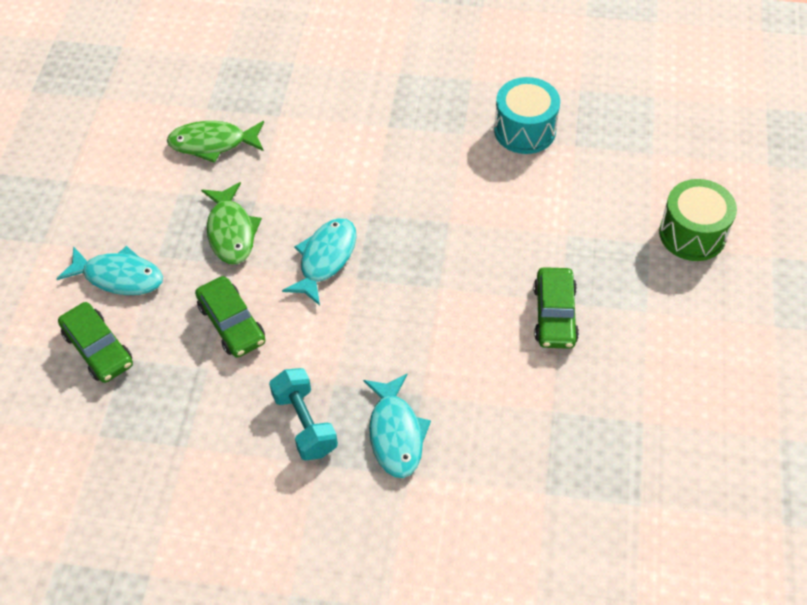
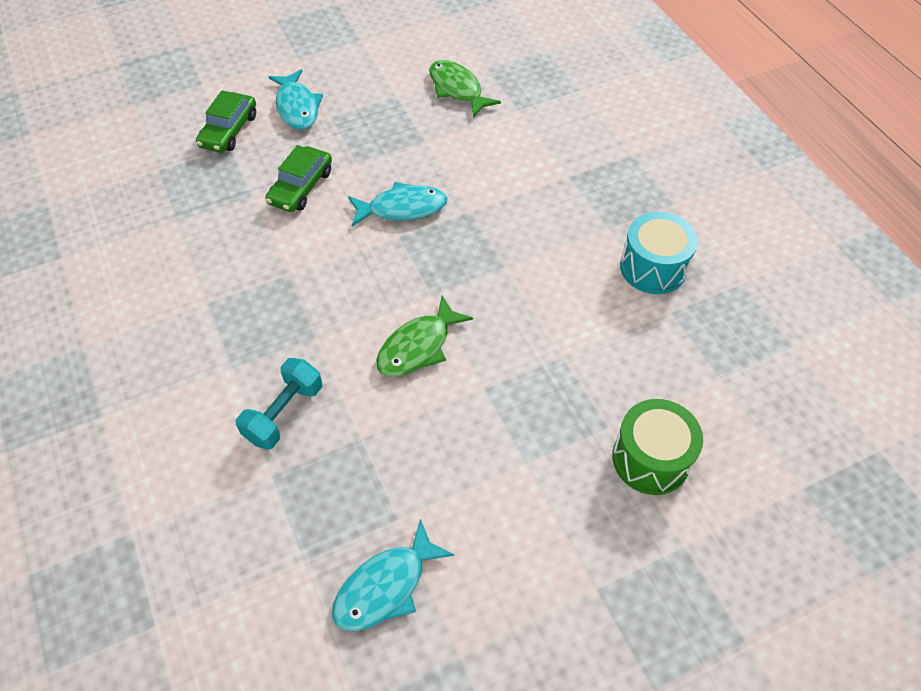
camera: 55 degrees right, 0 degrees up
(231, 232) = (384, 142): green fish -> green fish (418, 347)
(305, 423) = (239, 276): turquoise dumbbell -> turquoise dumbbell (284, 413)
(396, 433) = (266, 338): turquoise fish -> turquoise fish (385, 587)
(554, 314) = (466, 390): green car -> none

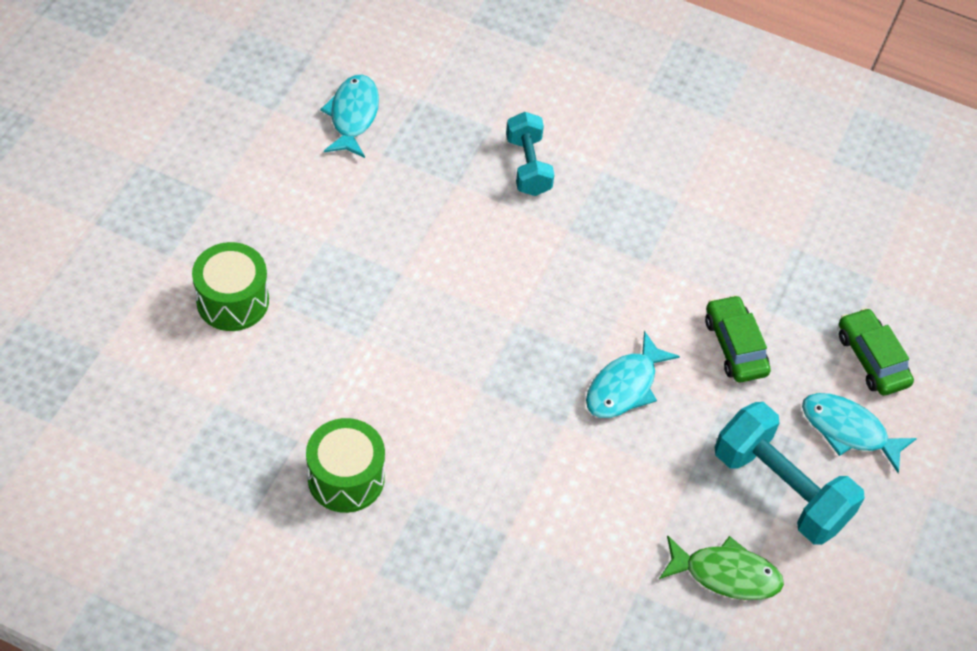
camera: 135 degrees right, 0 degrees up
(375, 105) = (780, 489): none -> turquoise dumbbell
(418, 347) = (482, 272): green fish -> none
(653, 267) = (346, 478): turquoise drum -> green drum

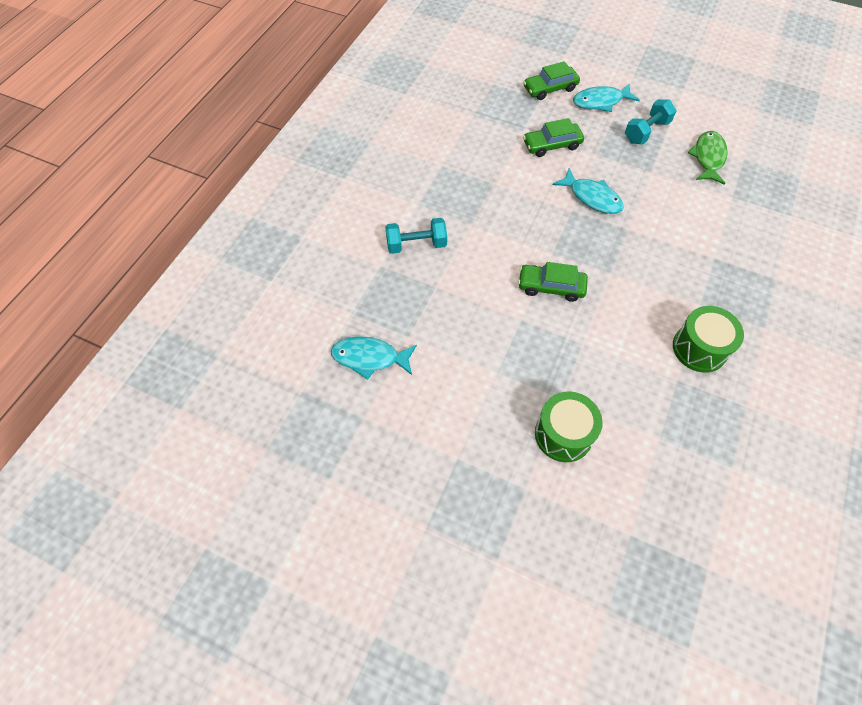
camera: 85 degrees left, 5 degrees up
(455, 313) = (551, 287): none -> green car
(780, 489) = (646, 132): turquoise dumbbell -> turquoise dumbbell, size x0.63
(848, 430) = (600, 102): turquoise fish -> turquoise fish turned 45 degrees clockwise

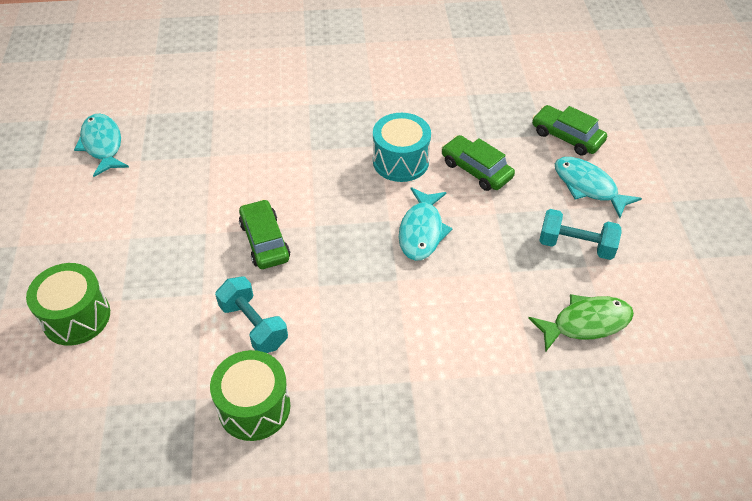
camera: 60 degrees right, 10 degrees down
(416, 245) = (255, 122): turquoise dumbbell -> turquoise dumbbell (253, 325)
(518, 179) = (400, 161): none -> turquoise drum

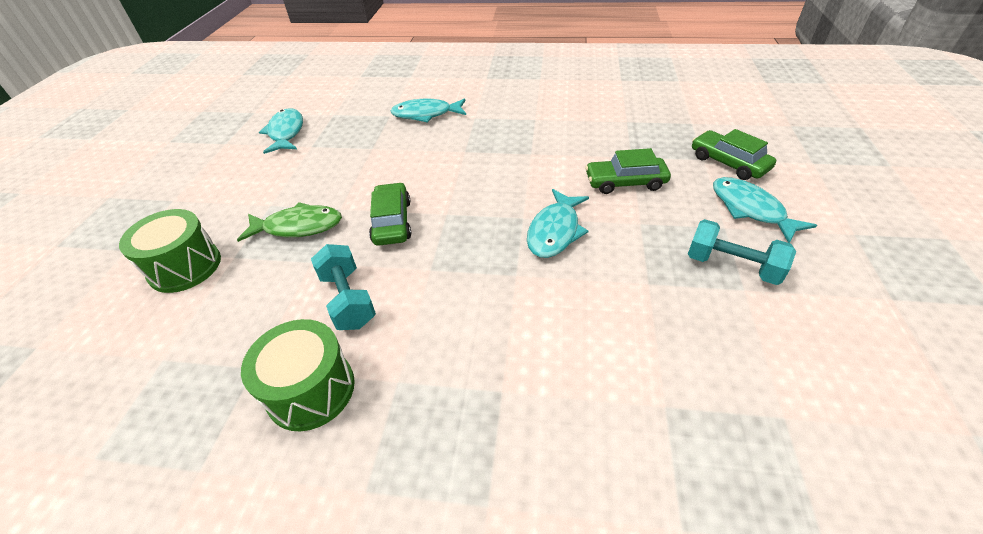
camera: 15 degrees right, 5 degrees down
(253, 104) = (426, 114): none -> turquoise fish
(400, 161) = (548, 168): turquoise drum -> none
(476, 170) = (625, 182): green car -> green car turned 60 degrees counterclockwise
(586, 323) = (740, 356): green fish -> green fish (299, 227)

